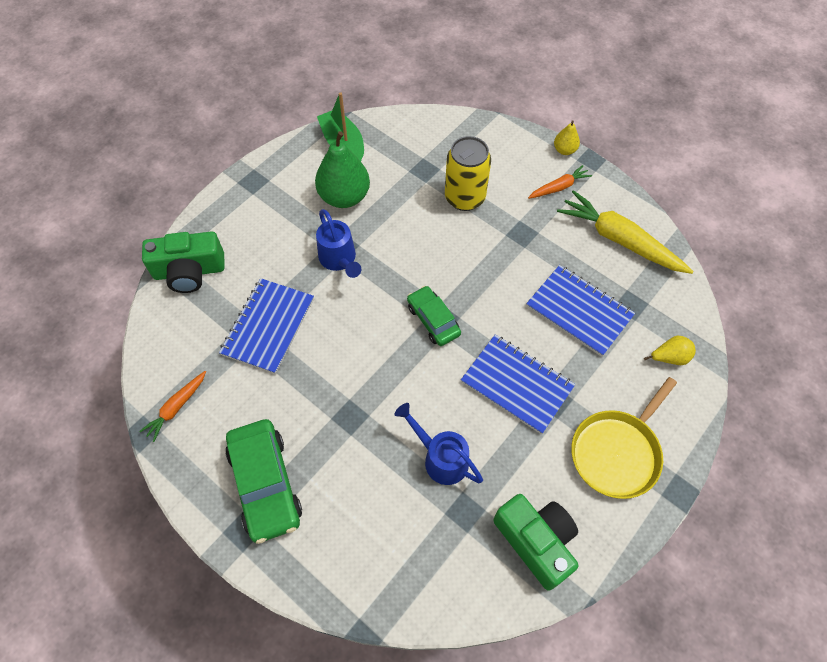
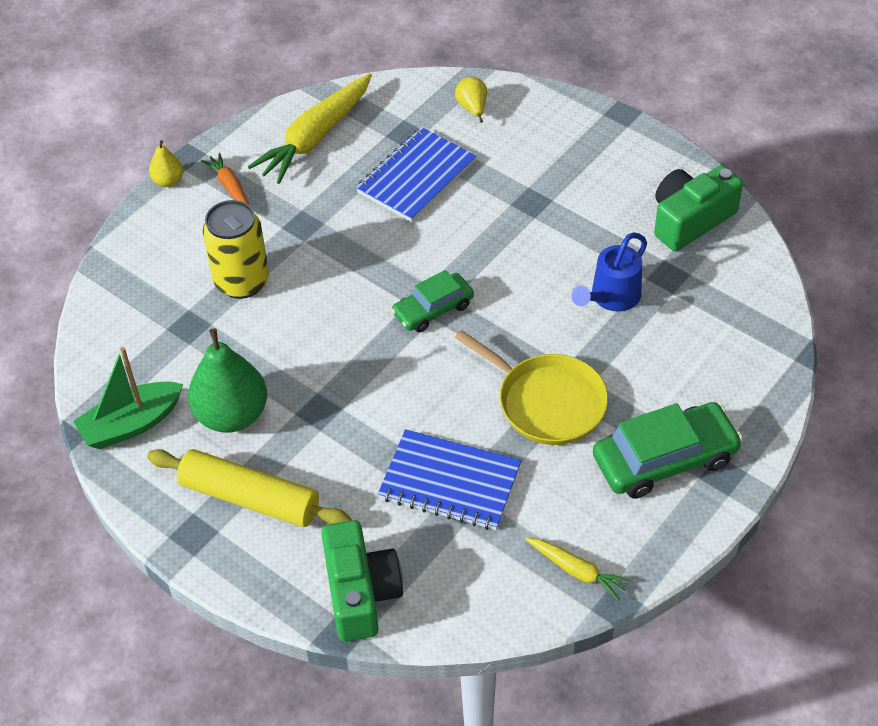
camera: 90 degrees left, 10 degrees down
(176, 407) = (576, 571): orange carrot -> yellow carrot
(275, 209) = (250, 498): none -> yellow rolling pin
(339, 260) = (341, 412): blue watering can -> none
(516, 385) = (515, 232): blue notebook -> none
(617, 452) = (586, 155): yellow pan -> yellow pan (546, 402)

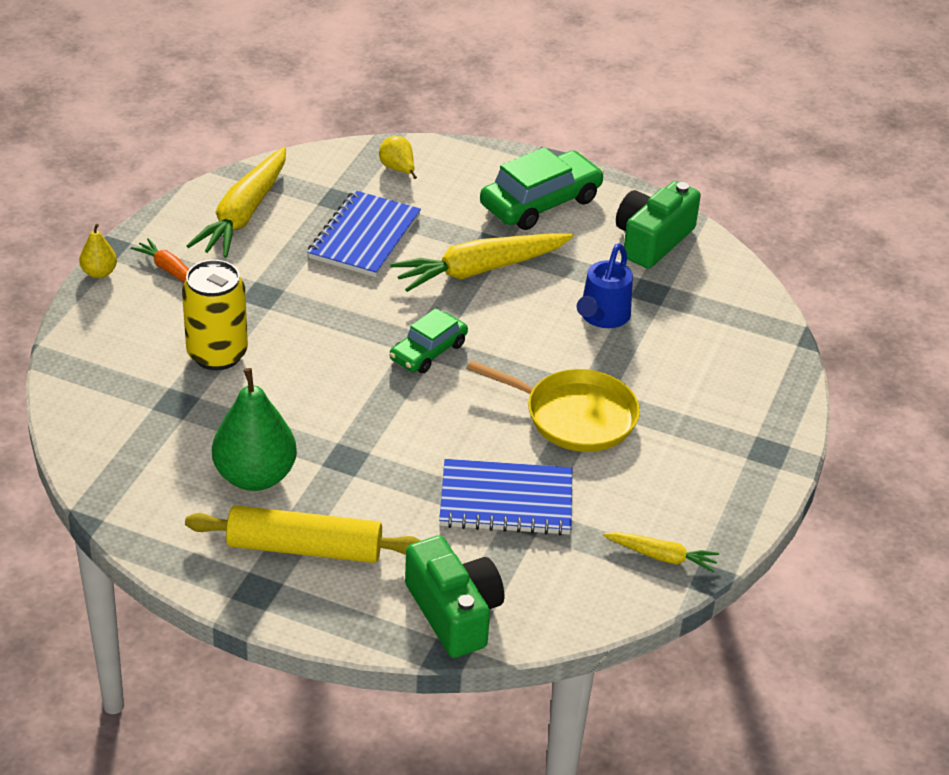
camera: 20 degrees left, 10 degrees down
(131, 424) = (149, 501): green boat -> none
(511, 228) = (480, 270): none -> yellow carrot
(665, 459) = (708, 447): green car -> green car (541, 202)

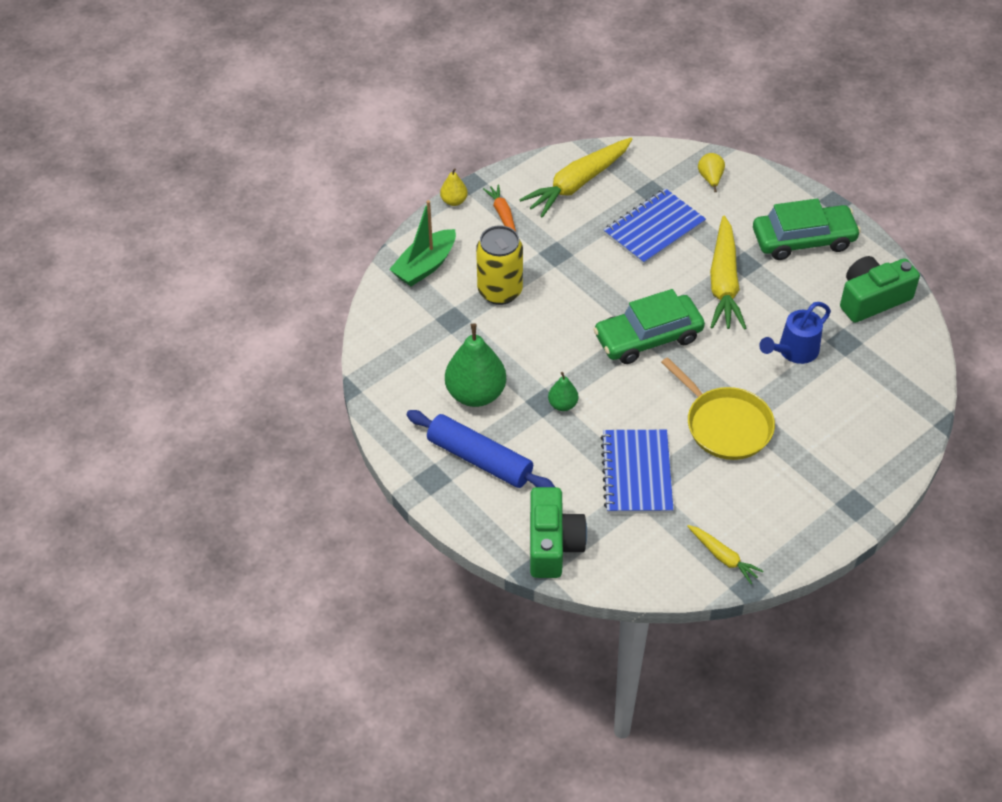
camera: 30 degrees right, 10 degrees up
(104, 354) = (425, 266): none -> green boat
(304, 548) = (480, 459): yellow rolling pin -> blue rolling pin
(371, 454) = (562, 404): none -> green pear
(428, 351) = (648, 337): green car -> green car, size x1.62
(480, 270) = (724, 283): yellow carrot -> yellow carrot turned 90 degrees counterclockwise
(506, 500) = (637, 473): blue notebook -> blue notebook turned 60 degrees clockwise

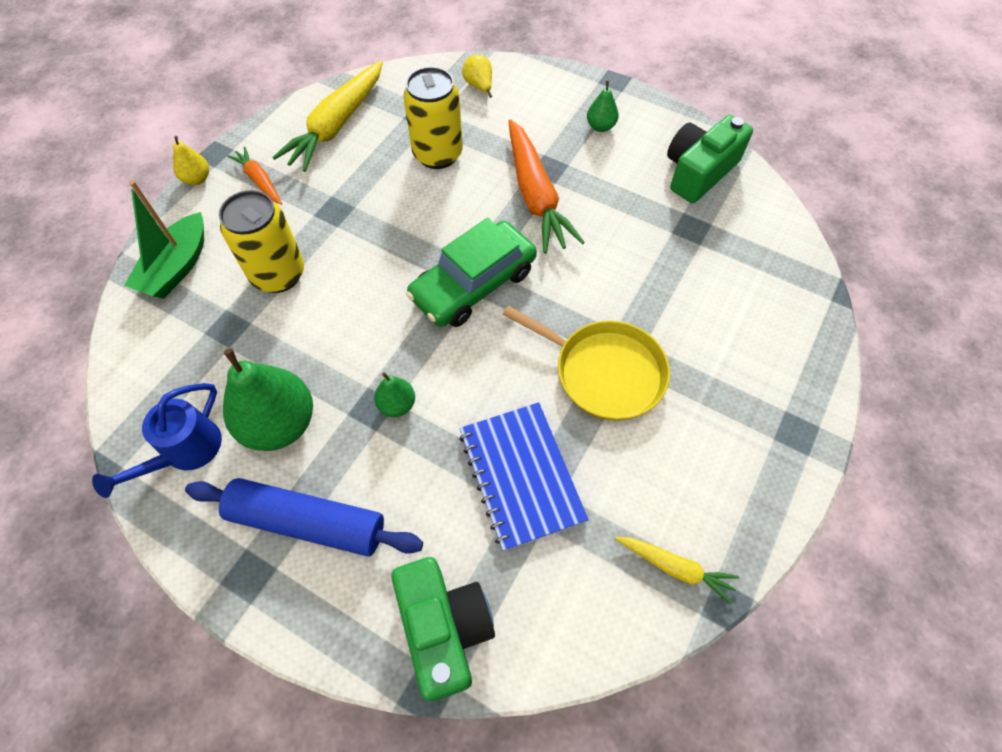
camera: 20 degrees left, 10 degrees up
(654, 229) = (437, 154): blue notebook -> yellow can
(724, 283) = (535, 195): yellow carrot -> orange carrot
(794, 351) = (643, 255): blue watering can -> blue watering can (185, 452)
(803, 240) = (600, 126): green car -> green pear

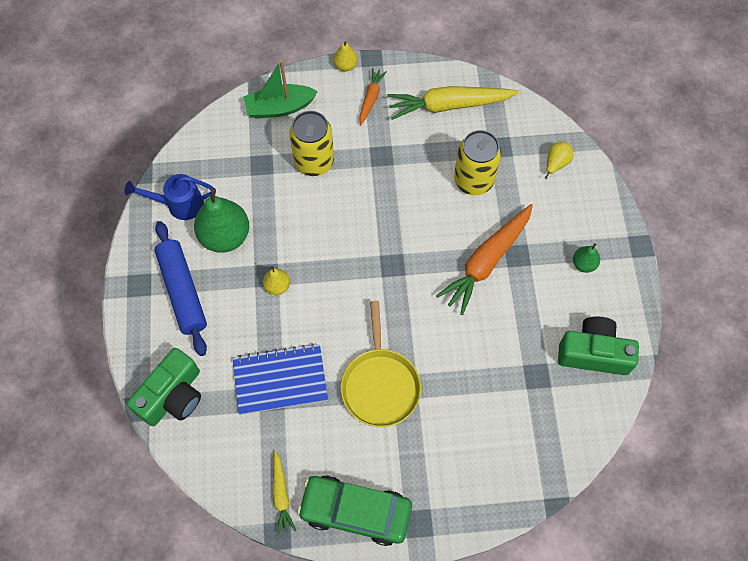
camera: 55 degrees right, 5 degrees up
(397, 405) = (277, 286): green pear -> yellow pear
(473, 284) = (387, 271): green car -> green car (355, 511)
(521, 475) = (280, 380): blue notebook -> blue notebook turned 45 degrees clockwise

